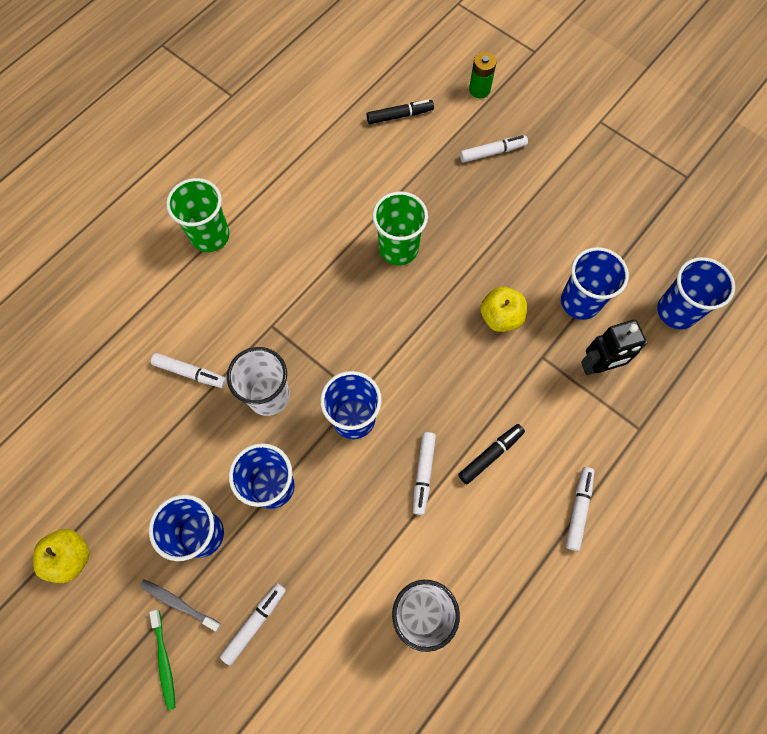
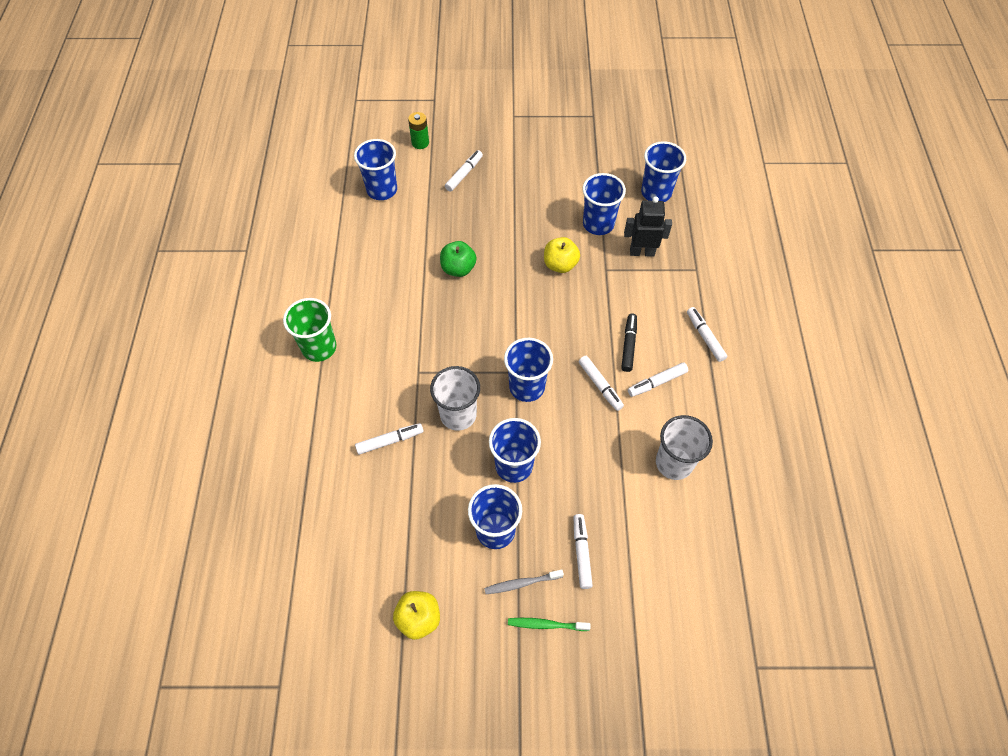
camera: 40 degrees left, 10 degrees down
(164, 661) = (546, 624): green toothbrush -> green toothbrush turned 150 degrees clockwise
(398, 248) = (458, 268): green cup -> green apple
(400, 116) = (382, 190): black marker -> blue cup
(482, 516) = (657, 382): none -> white marker
(598, 366) = (642, 252): black robot -> black robot turned 120 degrees counterclockwise

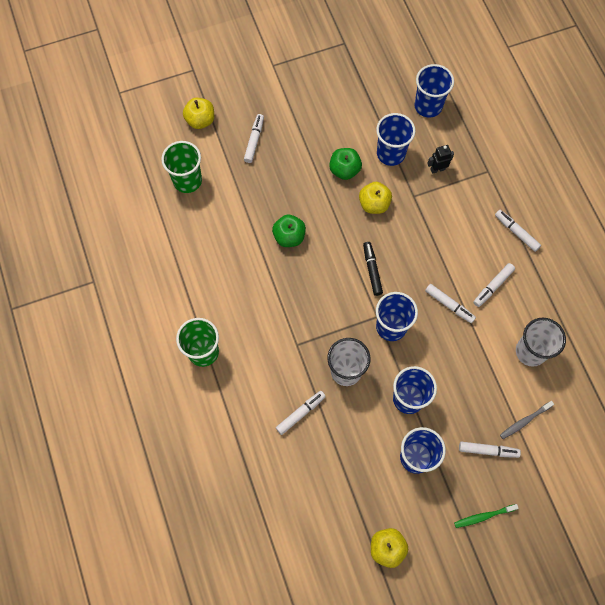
camera: 20 degrees left, 10 degrees up
(382, 190) = (187, 180): blue cup -> green cup
(420, 143) = (200, 120): green battery -> yellow apple
(521, 583) = (452, 491): grey toothbrush -> grey toothbrush (524, 421)
(543, 225) = (344, 170): none -> green apple
(581, 552) = (488, 450): white marker -> white marker turned 120 degrees clockwise
(628, 345) = (458, 260): black marker -> black marker (372, 270)
(642, 252) = (437, 169): black robot -> black robot, size x0.65

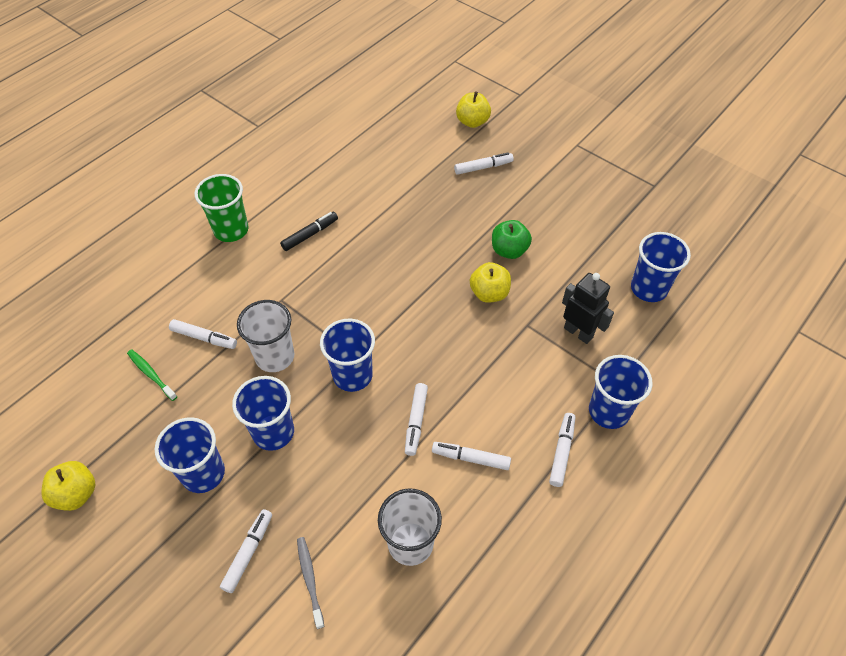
camera: 60 degrees right, 15 degrees down
(187, 180) = (403, 141): green cup -> none
(289, 237) = (398, 240): green apple -> none
(372, 270) = (409, 327): black marker -> black marker (310, 234)
(391, 153) = (561, 281): blue cup -> blue cup (608, 411)
(437, 169) = (578, 332): black robot -> black robot, size x1.54
(483, 516) = (157, 587): green toothbrush -> green toothbrush (151, 374)
(488, 450) = (248, 552): white marker -> white marker turned 135 degrees counterclockwise
(524, 421) = (310, 580): grey toothbrush -> grey toothbrush turned 45 degrees clockwise

